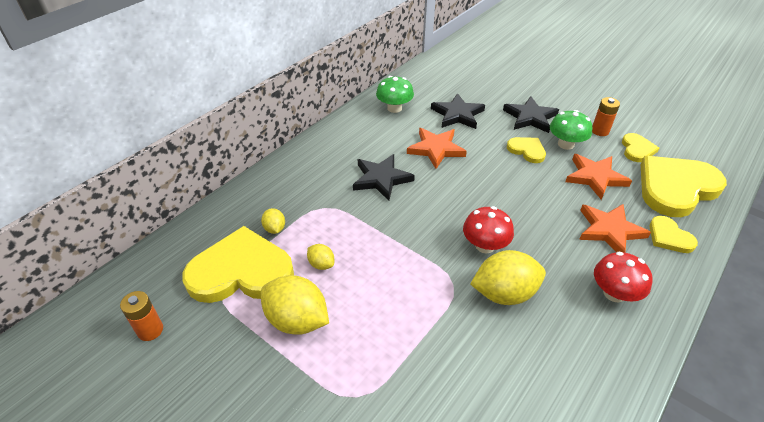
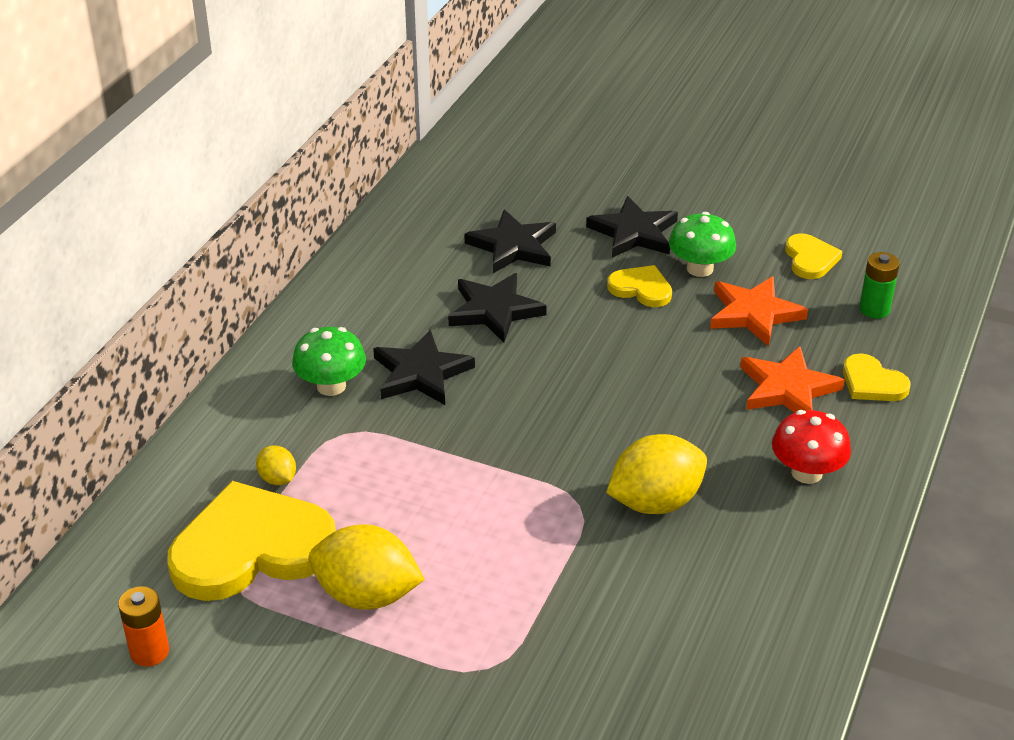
camera: 15 degrees left, 5 degrees down
(321, 264) = (373, 515): yellow lemon -> none
(394, 108) = (402, 252): green mushroom -> green mushroom (331, 386)
(436, 149) = (494, 311): orange star -> black star
(485, 245) = (611, 443): red mushroom -> none
(600, 131) = (749, 238): orange battery -> none
(676, 188) = (874, 309): yellow heart -> green battery

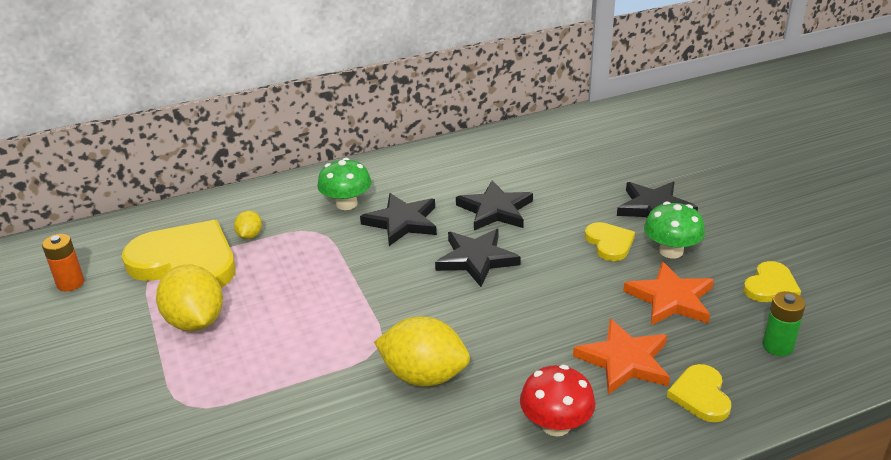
camera: 45 degrees right, 5 degrees down
(513, 246) = (560, 180): black star -> black star (476, 259)

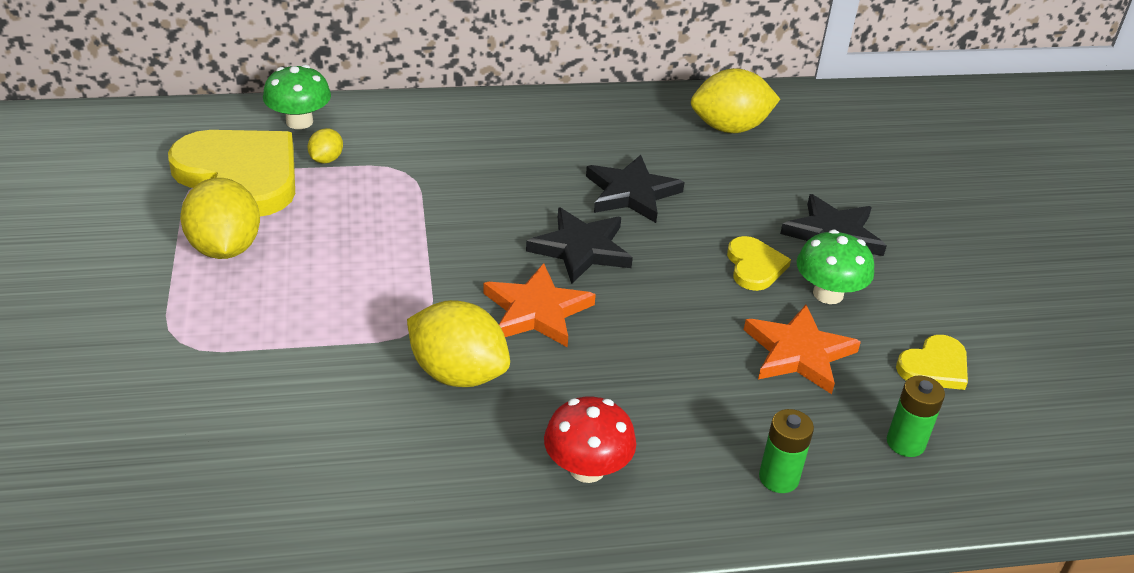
camera: 10 degrees right, 5 degrees up
(70, 283) = (105, 171): orange battery -> none
(346, 204) = (455, 146): green mushroom -> green mushroom (299, 122)
(402, 222) = (511, 183): black star -> none
(545, 148) = (729, 128): none -> yellow lemon
(624, 361) = (705, 414): orange star -> orange star (537, 311)
(700, 395) = (778, 478): yellow heart -> green battery

